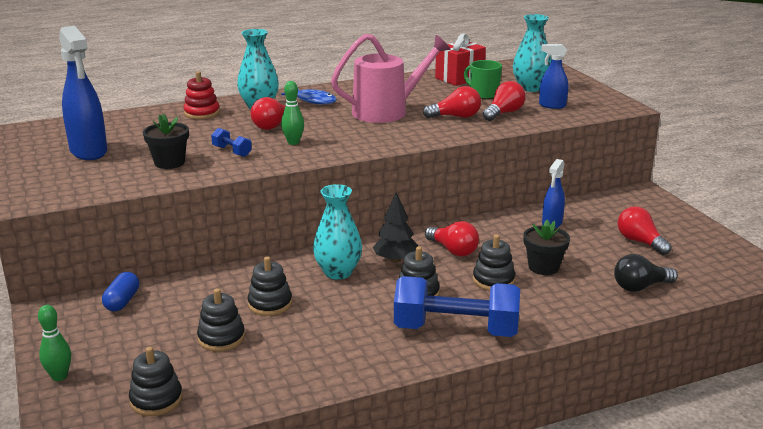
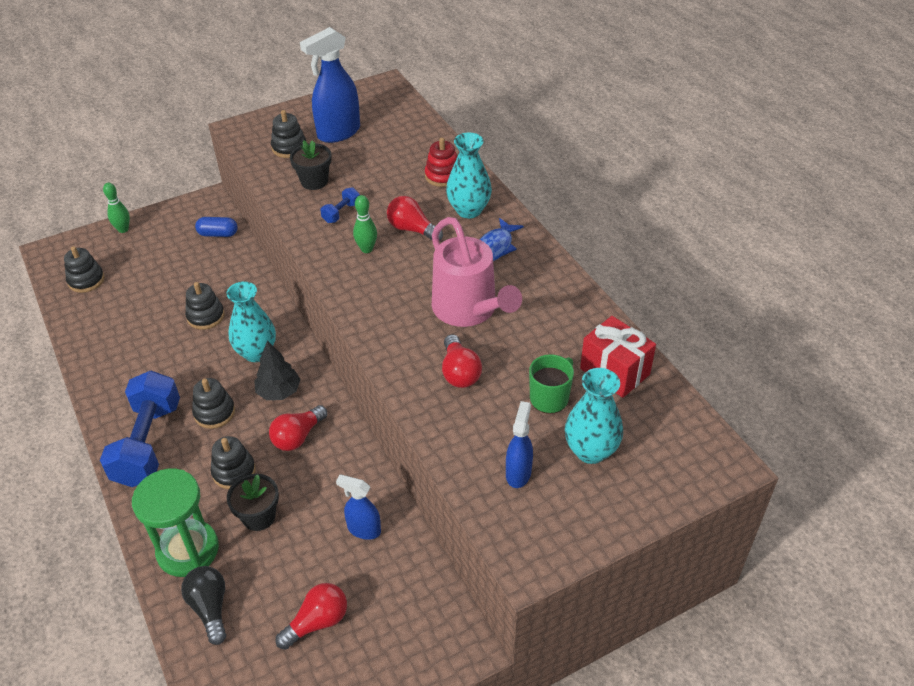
camera: 85 degrees right, 20 degrees up
(221, 338) = (158, 297): black stacking toy -> black stacking toy (289, 148)
(504, 113) = (480, 420): red light bulb -> none
(584, 300) = (188, 550): none -> green hourglass

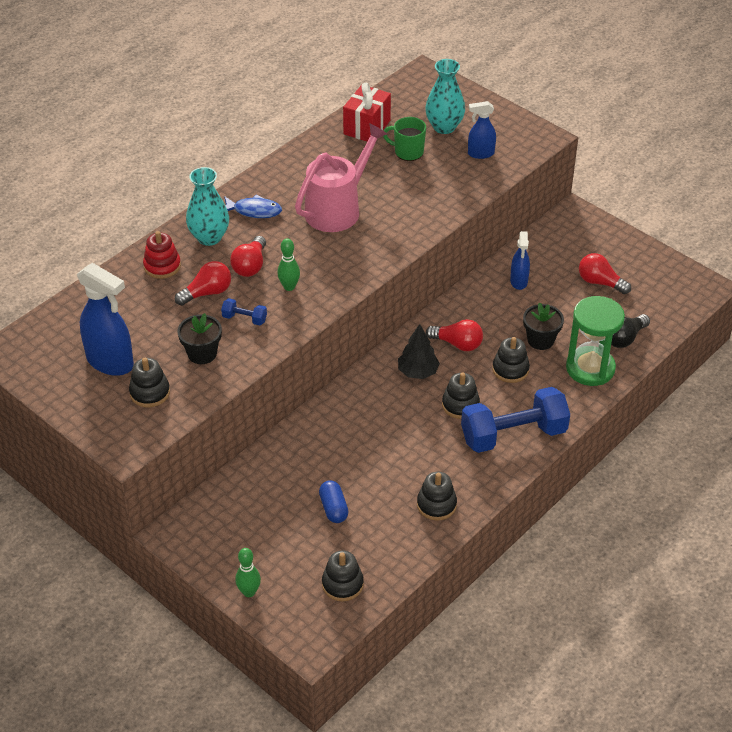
camera: 110 degrees left, 0 degrees up
(205, 316) = (352, 459): black stacking toy -> black stacking toy (436, 505)
(218, 234) = (227, 500): blue capsule -> blue capsule (333, 508)
(256, 353) = (381, 403): turquoise vase -> none
(459, 372) = (406, 199): red light bulb -> red light bulb (207, 293)

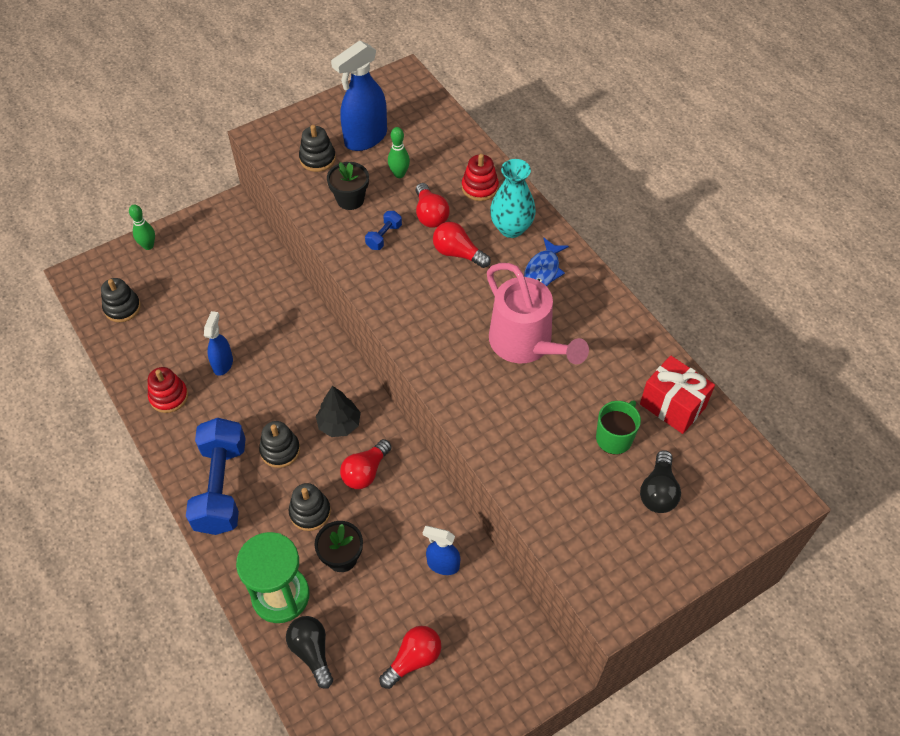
camera: 105 degrees right, 10 degrees up
(289, 287) = (416, 278): green bowling pin -> green bowling pin (399, 174)
(333, 508) = (203, 318): blue capsule -> none
(436, 505) = (169, 397): black stacking toy -> red stacking toy
(444, 127) = (658, 491): turquoise vase -> black light bulb
(480, 154) = (594, 518): blue spray bottle -> blue spray bottle (223, 364)

